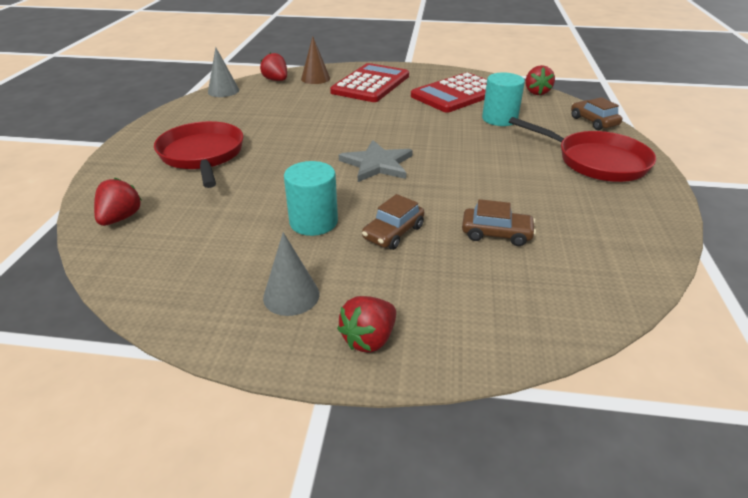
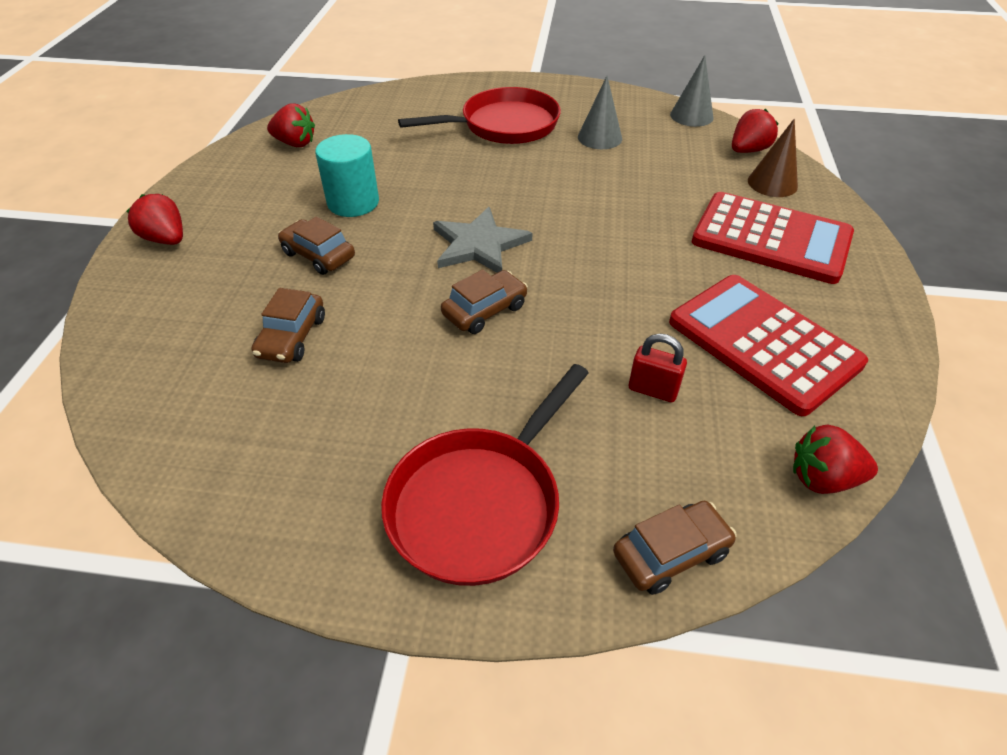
camera: 90 degrees right, 10 degrees up
(121, 218) = (385, 104): red strawberry -> red strawberry (295, 143)
(291, 295) = (241, 197): grey cone -> grey cone (599, 137)
(449, 161) = (485, 310): none -> brown car
(499, 119) = (653, 390): turquoise cylinder -> red padlock

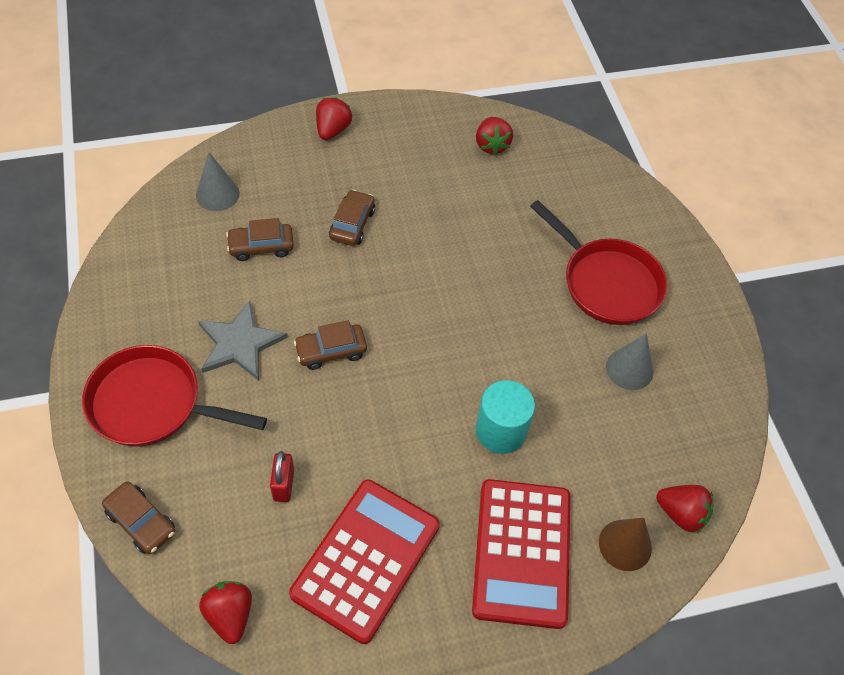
camera: 65 degrees right, 10 degrees up
(353, 203) = (427, 218): turquoise cylinder -> turquoise cylinder (500, 431)
(479, 244) = (410, 322): grey star -> grey star (240, 343)
(485, 310) = (331, 351): brown car -> brown car turned 135 degrees clockwise
(691, 116) = (726, 446): grey cone -> grey cone (217, 194)

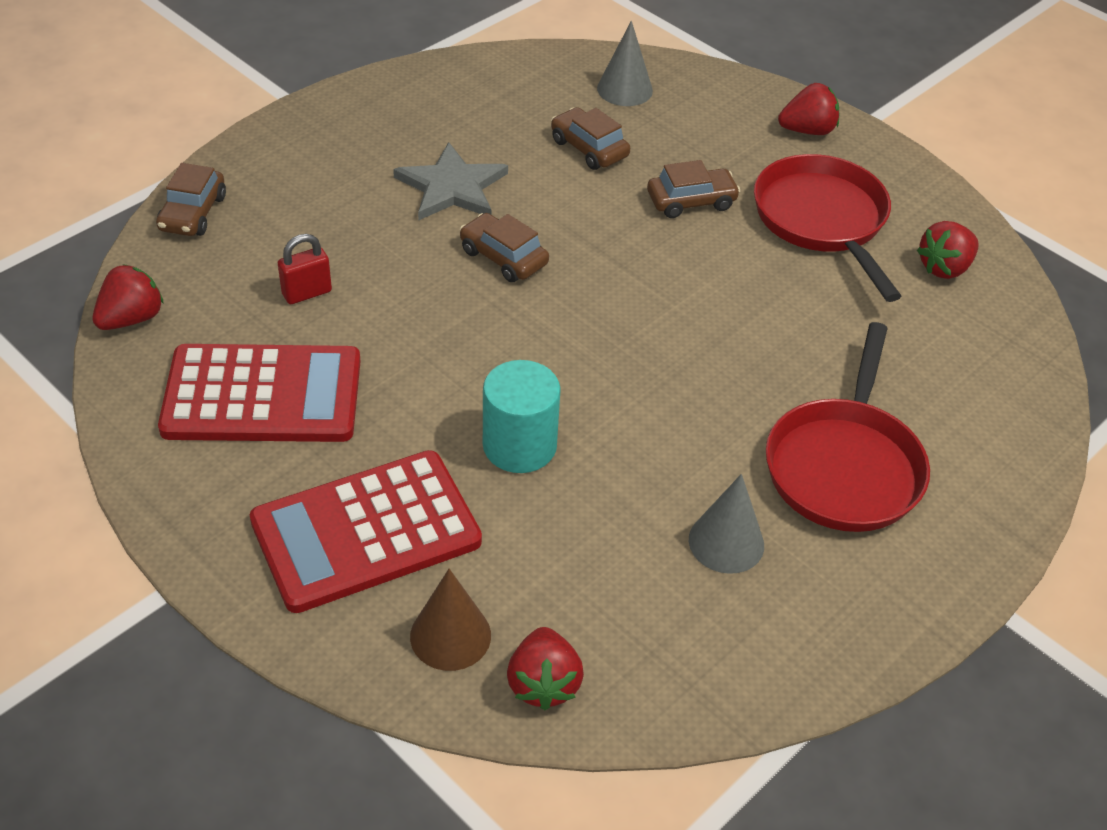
camera: 60 degrees right, 10 degrees down
(153, 404) = (329, 161): red pan -> red pan (823, 221)

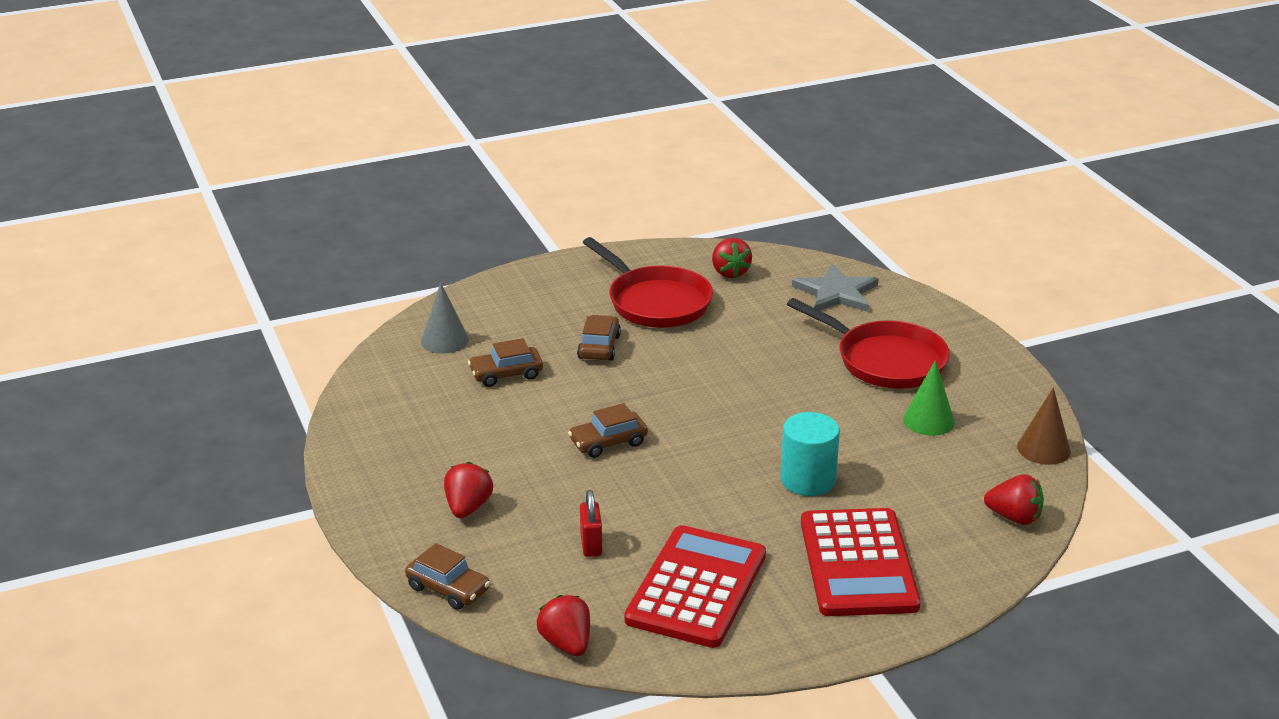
camera: 65 degrees left, 15 degrees down
(450, 635) = (963, 546): brown cone -> brown cone (1043, 449)
(452, 187) = (508, 448): grey star -> grey star (836, 293)
(726, 542) = (928, 420): grey cone -> green cone
(807, 130) = (554, 279): red strawberry -> red strawberry (468, 508)
(823, 221) = (655, 302): red pan -> red pan turned 135 degrees counterclockwise

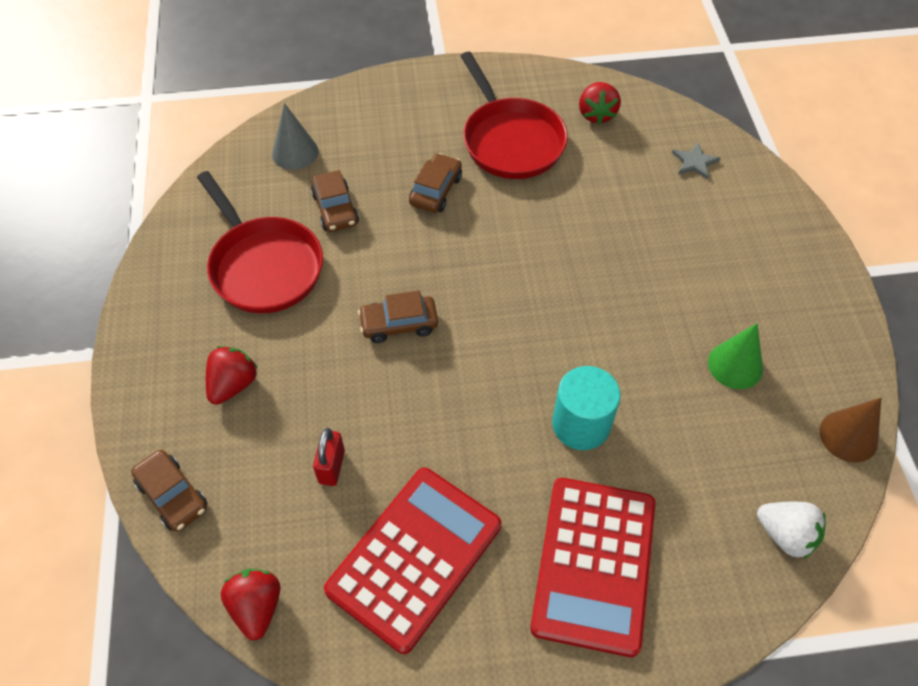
camera: 15 degrees right, 25 degrees up
(506, 374) = (335, 209): brown car -> brown car turned 105 degrees counterclockwise
(836, 293) = (694, 162): grey star -> grey star, size x0.54
(885, 360) = (715, 267): red pan -> red pan (264, 266)
(1014, 517) = (785, 535): red strawberry -> white strawberry

